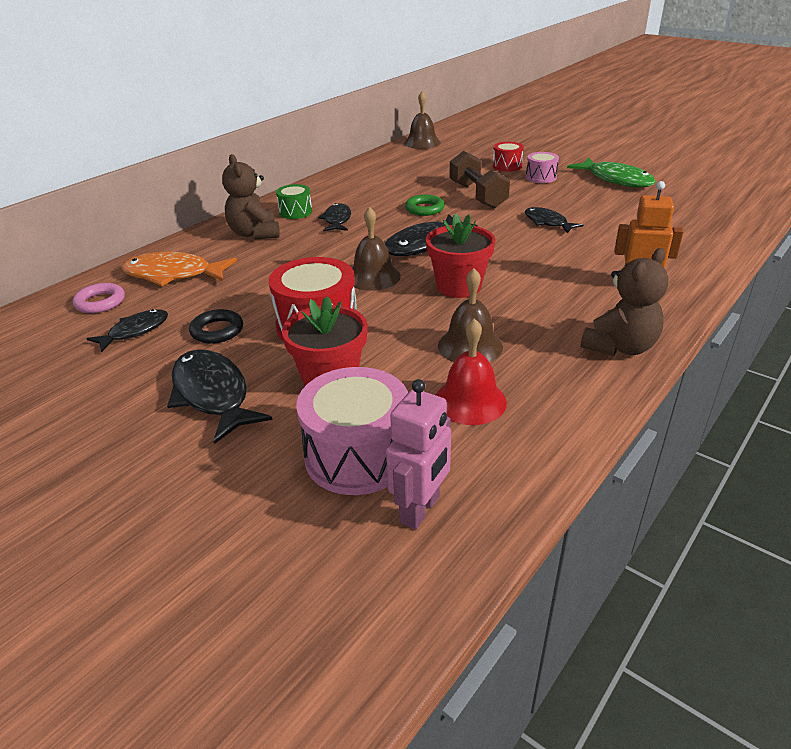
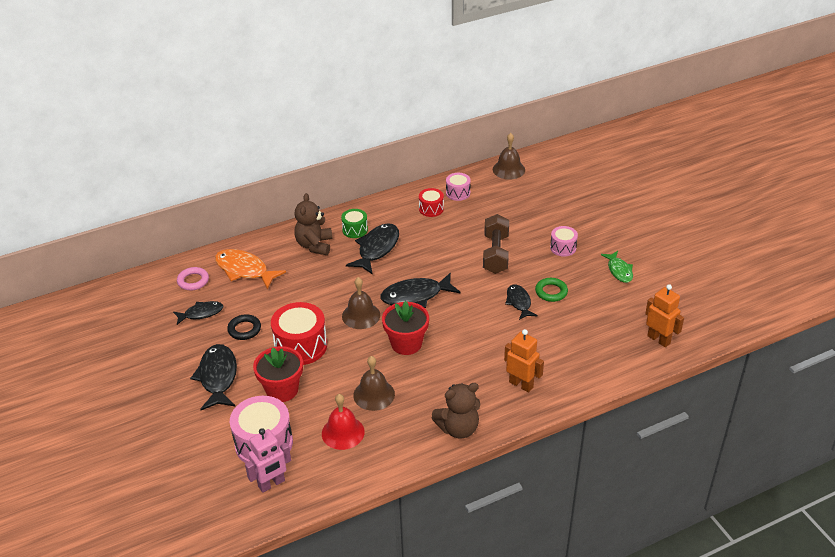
camera: 25 degrees right, 5 degrees up
(337, 220) = (377, 249): black fish -> black fish, size x1.62
(387, 165) = (458, 193): none -> pink drum
(424, 209) = (445, 257): green ring -> green ring (551, 292)
(507, 166) = (549, 224): red drum -> red drum (431, 209)
(616, 180) = (619, 270): green fish -> green fish, size x0.62
(724, 214) = (659, 339): none -> orange robot

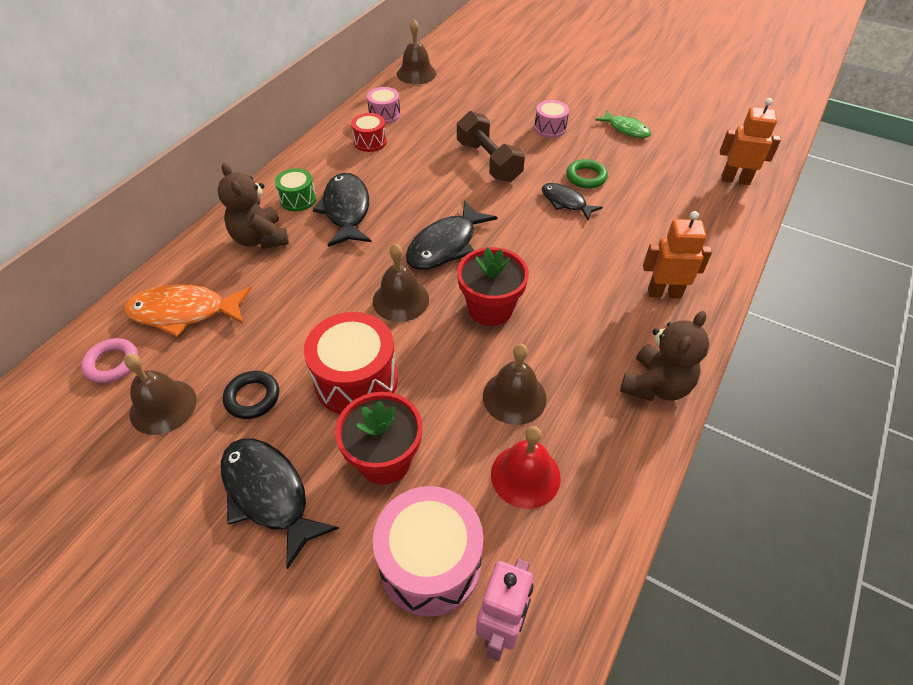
camera: 35 degrees left, 10 degrees up
(201, 313) = (163, 406): black fish -> brown bell

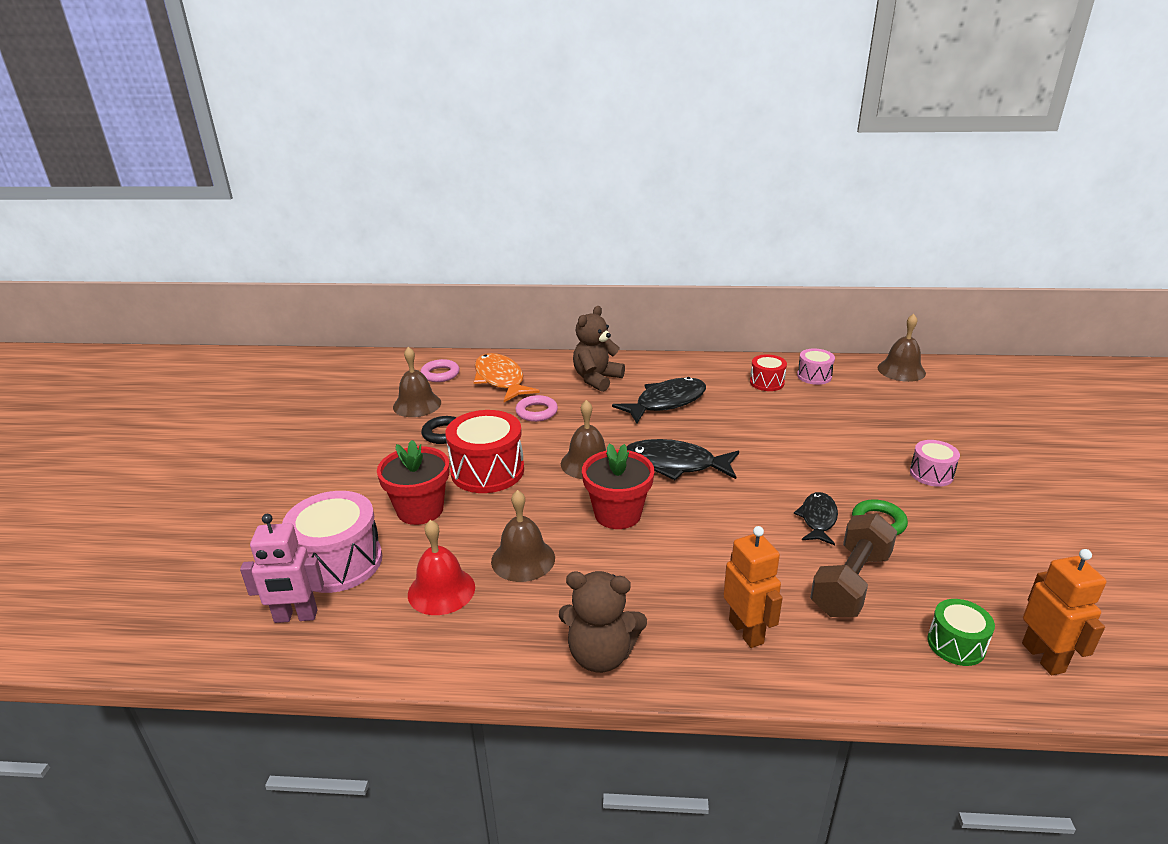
camera: 65 degrees right, 20 degrees down
(269, 494) = (367, 470): black fish -> none
(279, 305) = (536, 412): none -> pink ring
(298, 199) = (656, 378): green drum -> green drum (956, 644)
(488, 161) = (821, 452): brown dumbbell -> brown dumbbell (850, 583)
(626, 129) = (1013, 530): green fish -> none

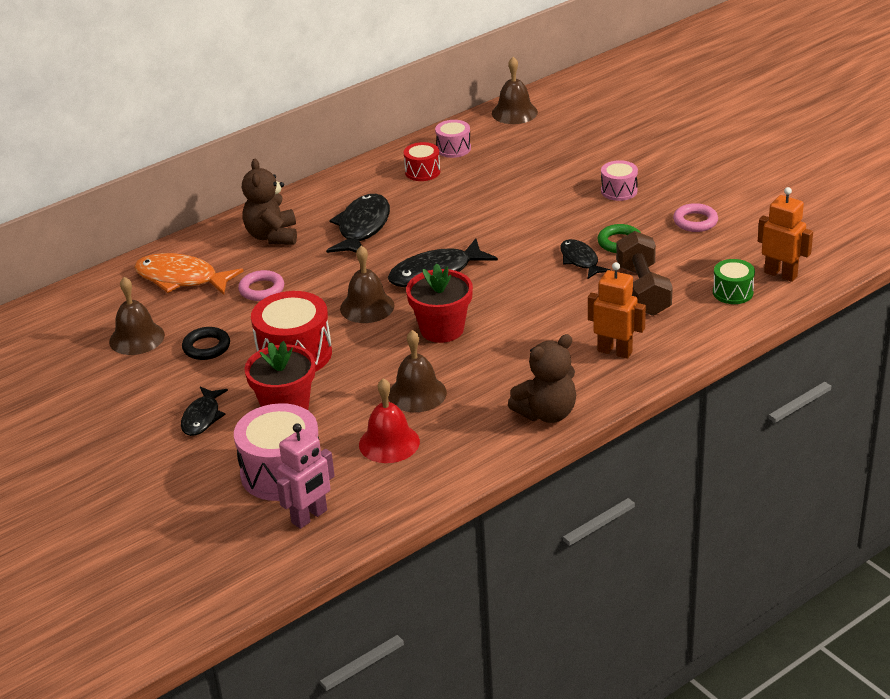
camera: 40 degrees left, 5 degrees up
(364, 483) = (202, 417): none -> black fish
(440, 374) = (111, 302): pink ring -> pink ring (695, 221)

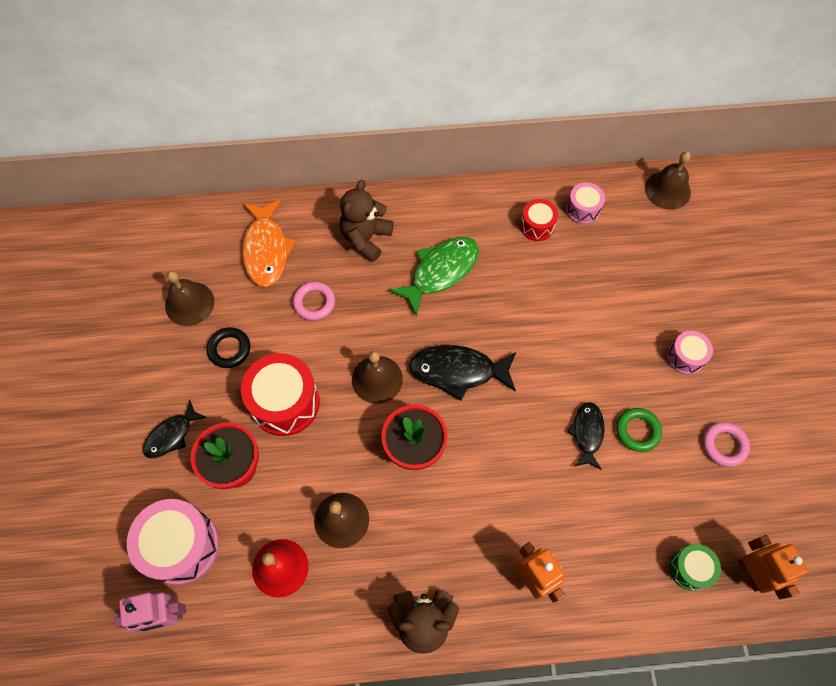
camera: 30 degrees right, 30 degrees up
(181, 279) = (266, 250): orange fish -> orange fish turned 150 degrees counterclockwise
(362, 228) = (440, 272): black fish -> green fish
(643, 290) = (613, 511): brown dumbbell -> none

